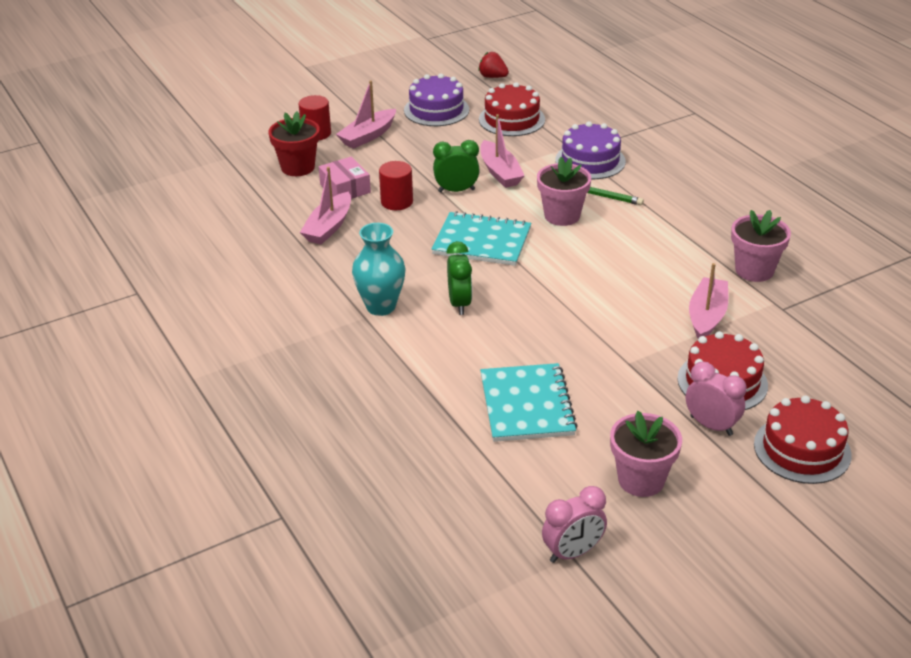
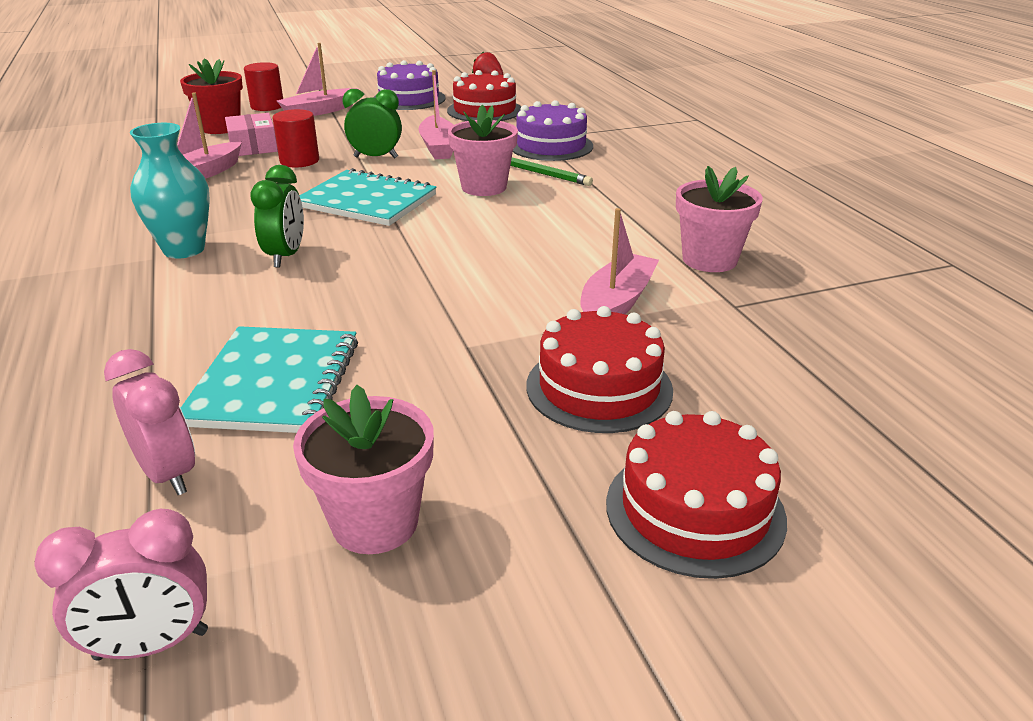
camera: 10 degrees right, 5 degrees down
(711, 426) = (548, 449): pink clock -> pink clock (168, 474)

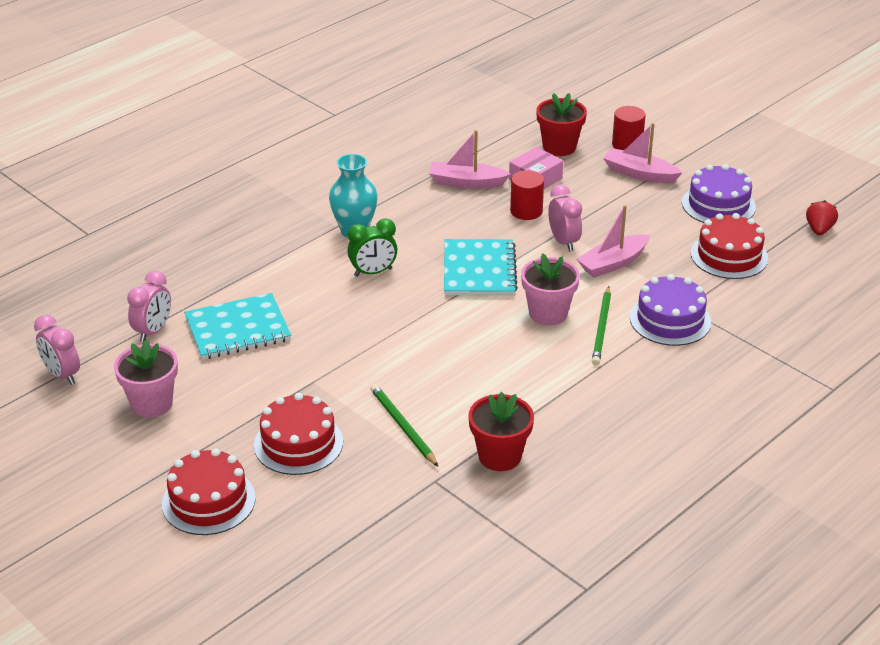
camera: 65 degrees right, 5 degrees up
(376, 157) = (563, 242): green clock -> pink clock
(616, 303) = (403, 426): pink boat -> green pencil
(709, 260) = (499, 456): pink flower pot -> red flower pot

